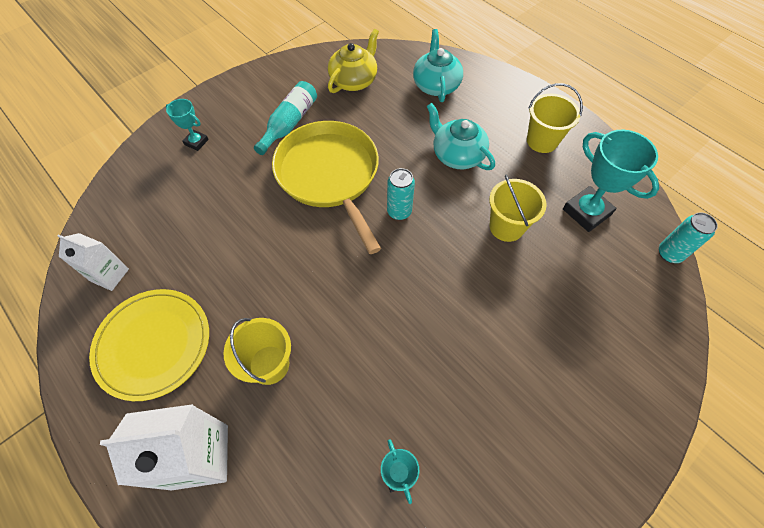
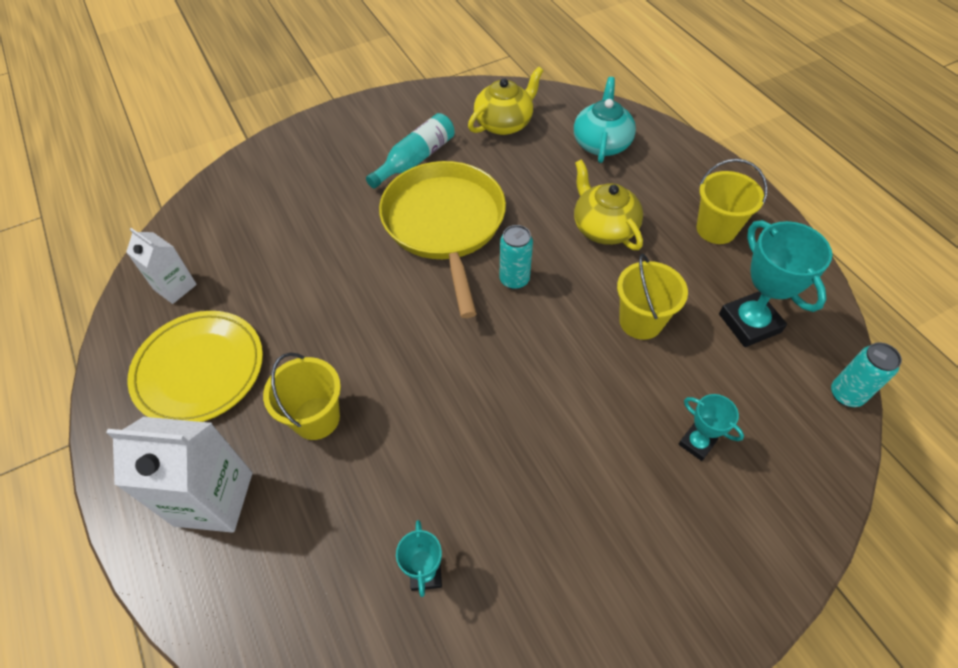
camera: 15 degrees right, 5 degrees down
(196, 142) = (306, 163): turquoise trophy -> turquoise trophy (697, 443)
(457, 155) = (603, 227): turquoise teapot -> yellow teapot

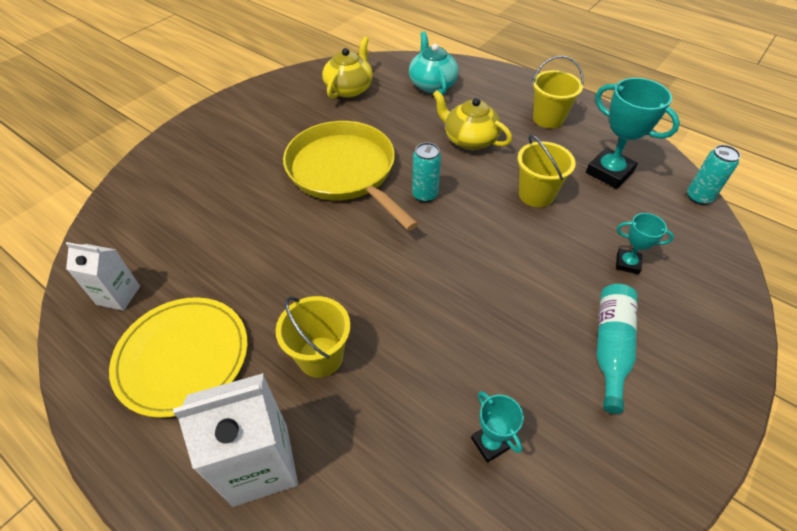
camera: 25 degrees left, 5 degrees down
(415, 159) = (291, 132): turquoise bottle -> turquoise bottle (610, 347)

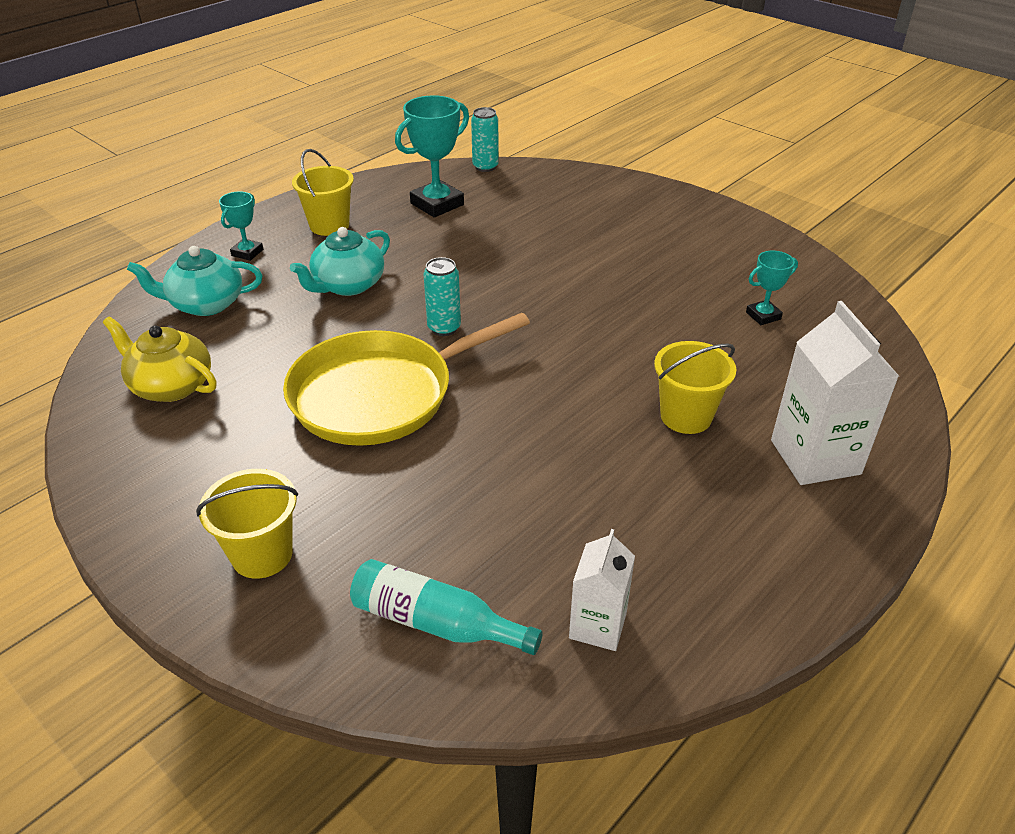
camera: 85 degrees left, 10 degrees down
(182, 357) = (697, 535): yellow plate -> none
(469, 139) = (348, 285): yellow teapot -> turquoise teapot
(536, 194) = (461, 252): yellow bucket -> yellow bucket (262, 554)
(610, 347) = (660, 242): turquoise bottle -> turquoise bottle (436, 622)
(627, 263) = (566, 217): turquoise trophy -> turquoise trophy (247, 253)

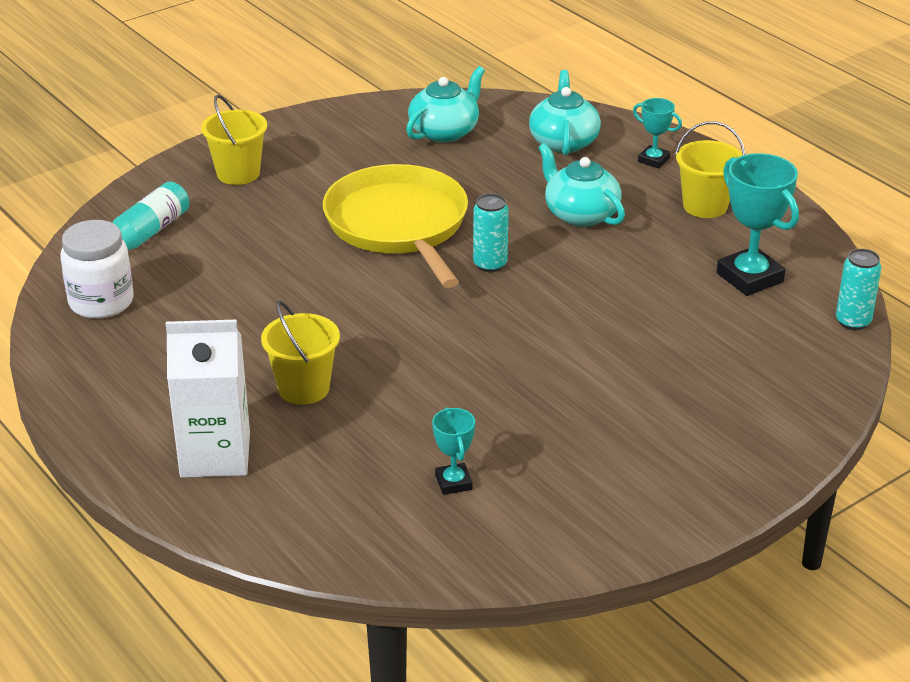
camera: 100 degrees right, 5 degrees down
(171, 386) = (444, 131): yellow teapot -> turquoise teapot
(597, 625) = (101, 302): white carton -> white jar

